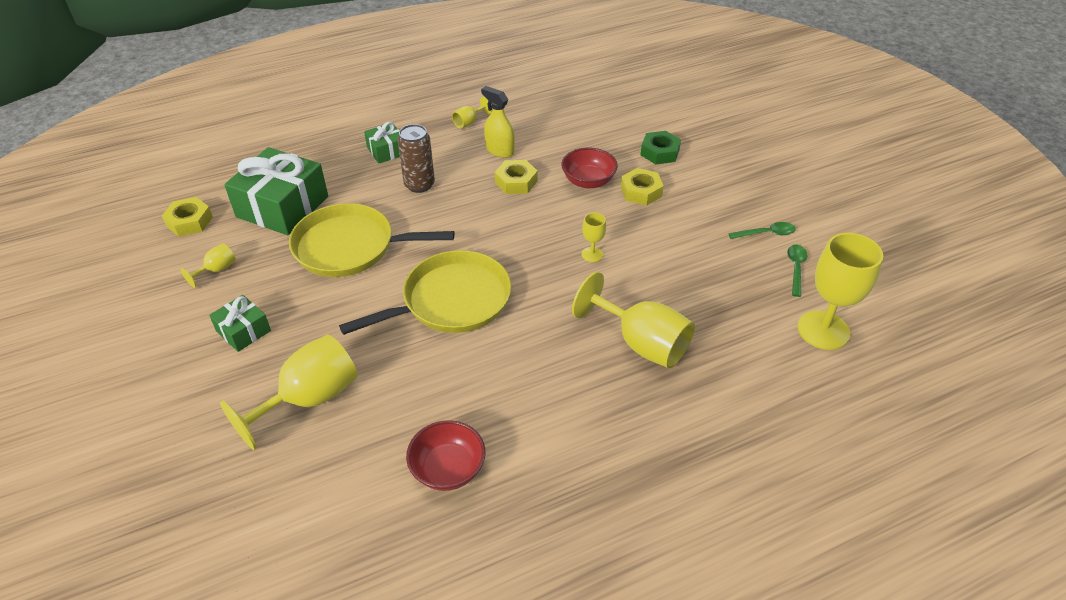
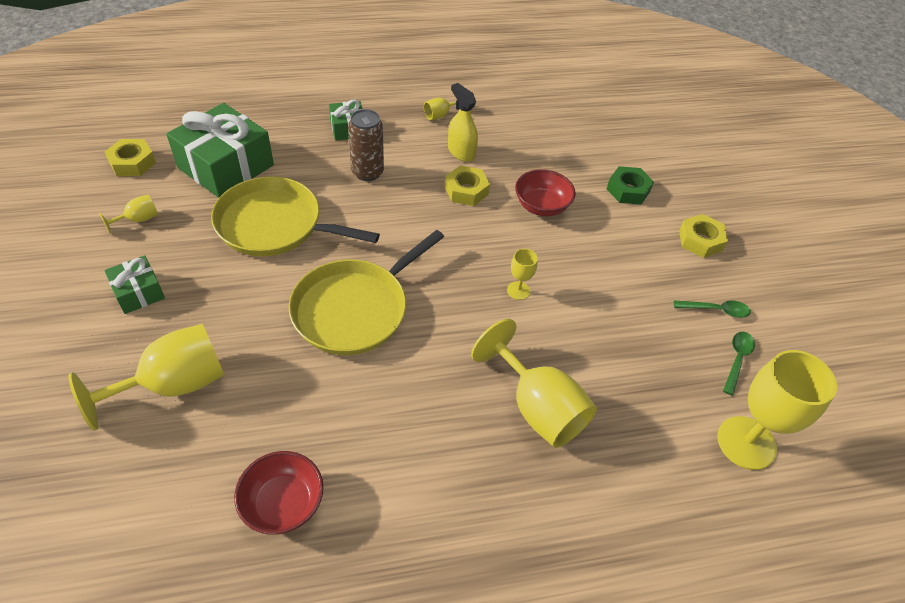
camera: 10 degrees right, 5 degrees up
(451, 301) = (355, 309): yellow pan -> yellow pan turned 150 degrees clockwise
(641, 191) = (593, 230): yellow nut -> yellow nut (700, 240)

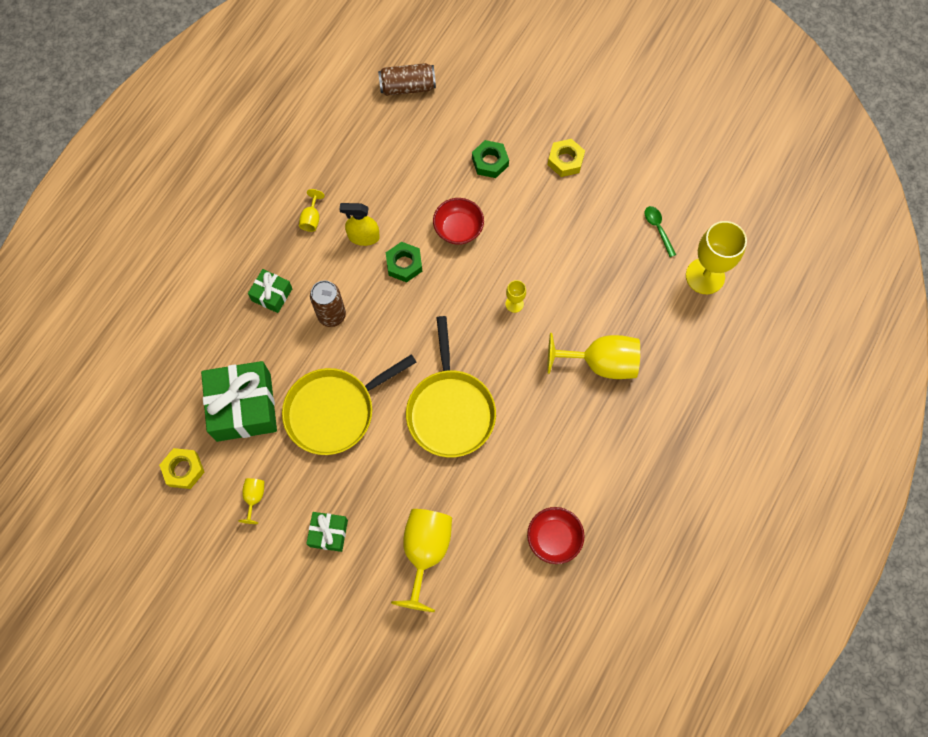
camera: 45 degrees left, 20 degrees up
(466, 190) = (404, 264): yellow nut -> green nut
(620, 106) = (407, 87): none -> brown can
(716, 310) = (619, 205): green spoon -> none

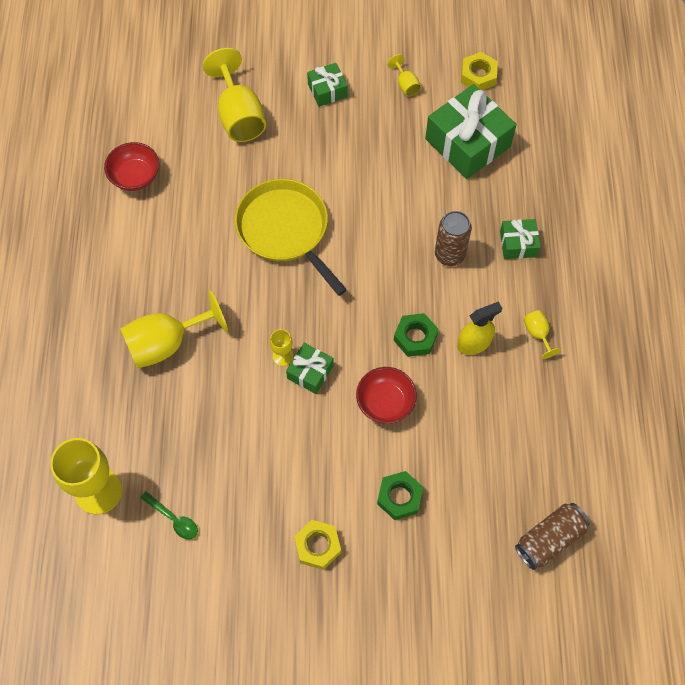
camera: 150 degrees right, 5 degrees down
(334, 411) = (388, 178): yellow pan -> none
(500, 280) = (310, 372): none -> green gift

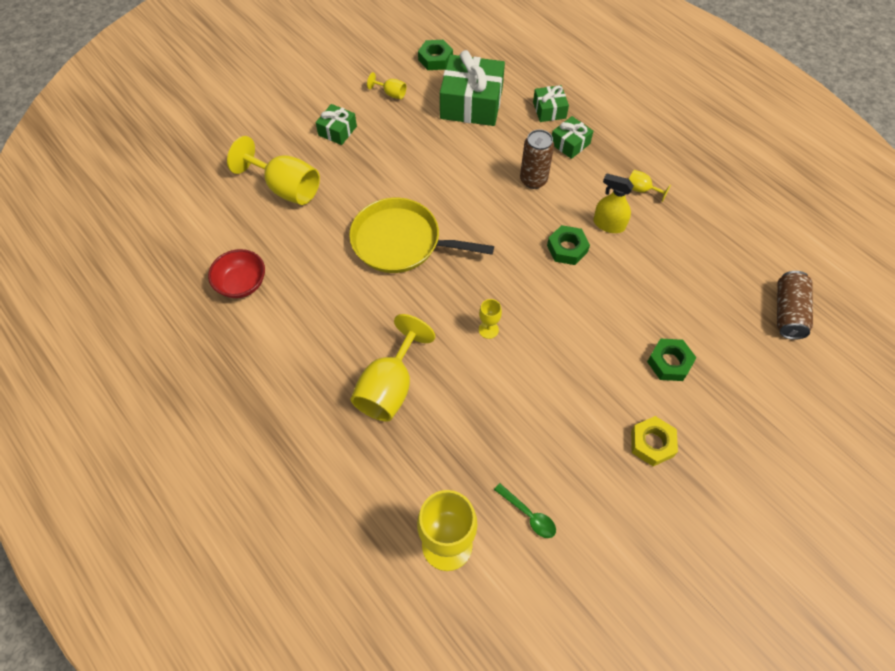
camera: 40 degrees left, 5 degrees down
(173, 519) = (528, 515): green spoon -> green spoon turned 45 degrees clockwise
(310, 372) = (519, 326): green gift -> green gift (549, 110)
(385, 402) = (592, 306): red bowl -> none
(474, 343) = (608, 224): yellow spray bottle -> yellow spray bottle turned 90 degrees counterclockwise
(478, 76) = (435, 59): yellow nut -> green nut

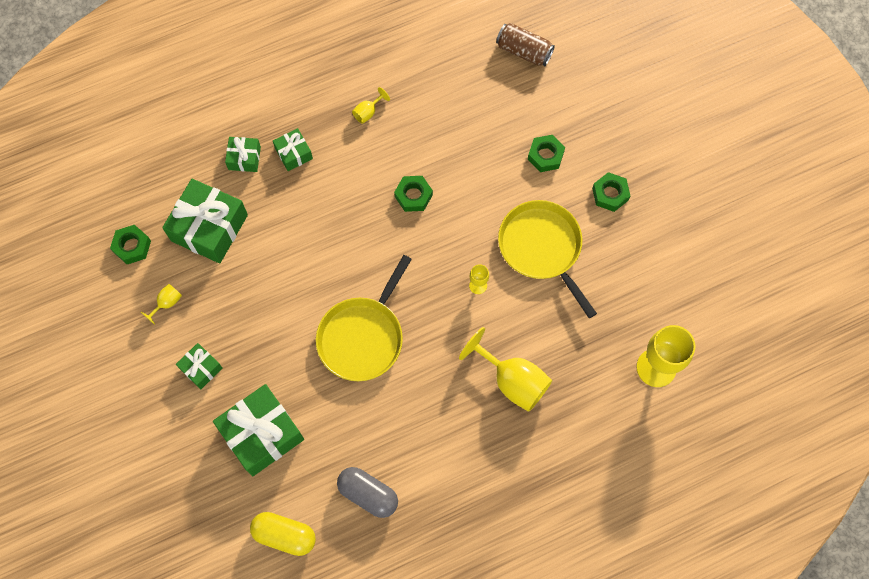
camera: 75 degrees left, 10 degrees up
(193, 228) = (284, 535): none -> yellow capsule
(242, 284) = (368, 494): red bowl -> grey capsule
(286, 188) = (262, 434): yellow goblet -> green gift
(528, 515) = (646, 301): green spoon -> none
(533, 180) = (327, 200): brown can -> none
(555, 383) = (542, 248): none -> yellow pan
(608, 224) = (398, 153): yellow spray bottle -> none
(652, 443) = (610, 194): yellow nut -> green nut

